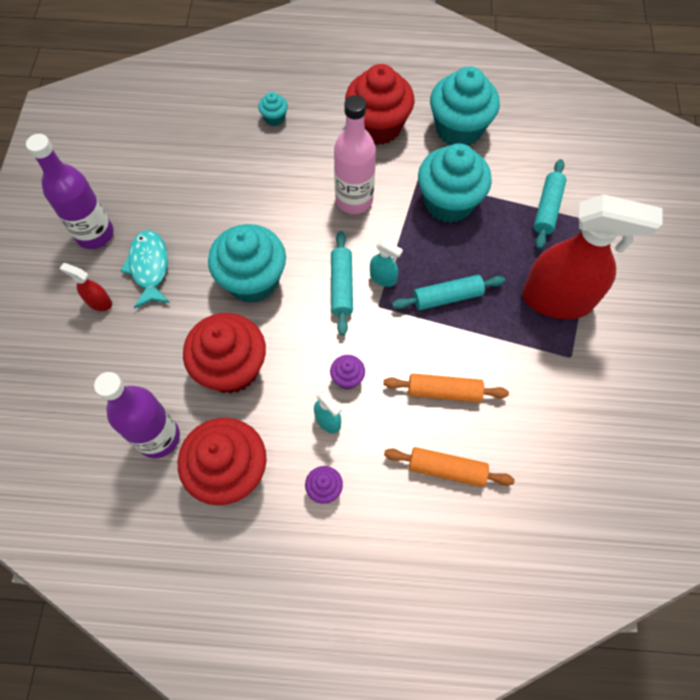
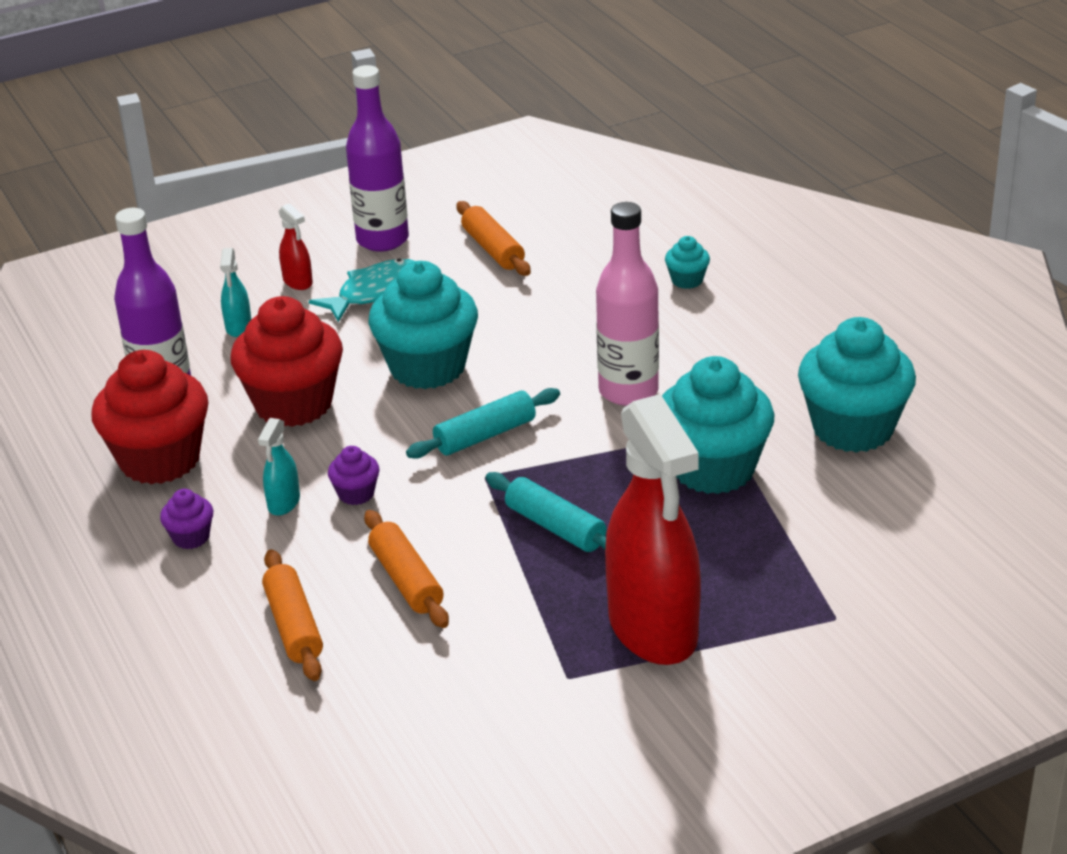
camera: 60 degrees right, 30 degrees down
(99, 302) = (298, 282): red spray bottle -> red spray bottle turned 150 degrees clockwise
(160, 185) = (493, 249): none -> orange rolling pin
(378, 127) = (772, 361): red cupcake -> none
(383, 278) = (531, 462): turquoise spray bottle -> turquoise spray bottle (238, 327)
(547, 208) = (805, 561): turquoise rolling pin -> none

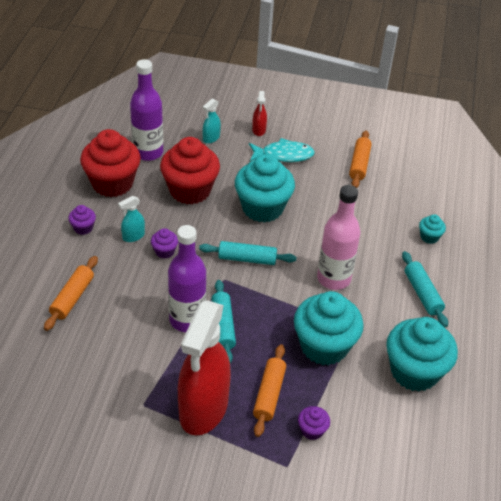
camera: 35 degrees right, 10 degrees up
(382, 240) = (317, 130): purple bottle -> purple bottle (187, 320)
(406, 580) = (136, 308): orange rolling pin -> orange rolling pin (269, 394)
(757, 344) = (422, 293): none -> turquoise rolling pin
(815, 563) = (312, 430): none -> purple cupcake

